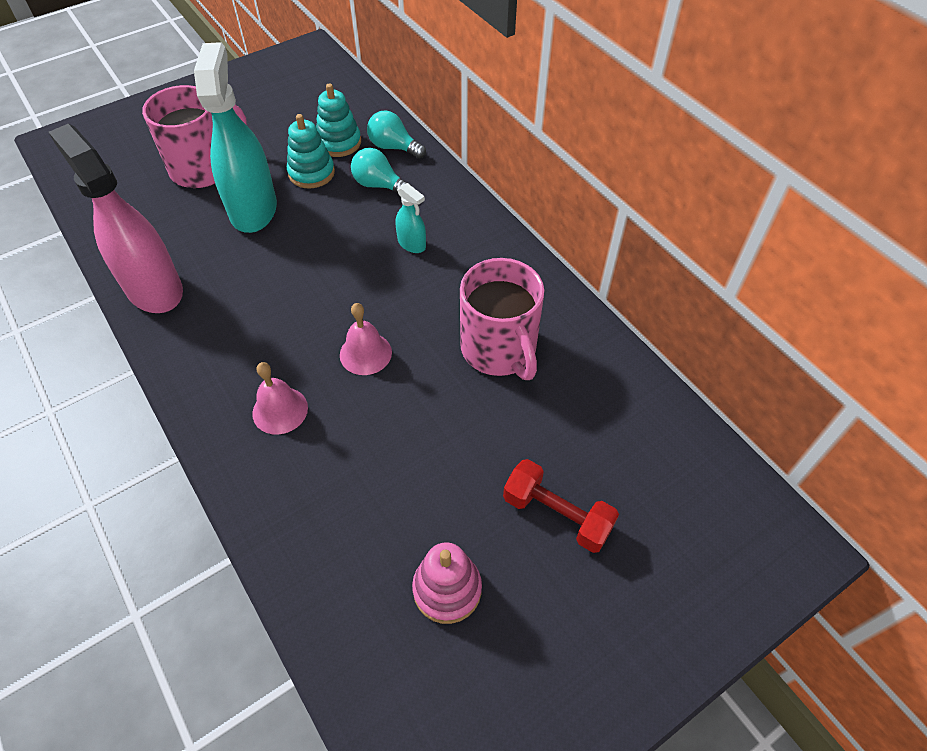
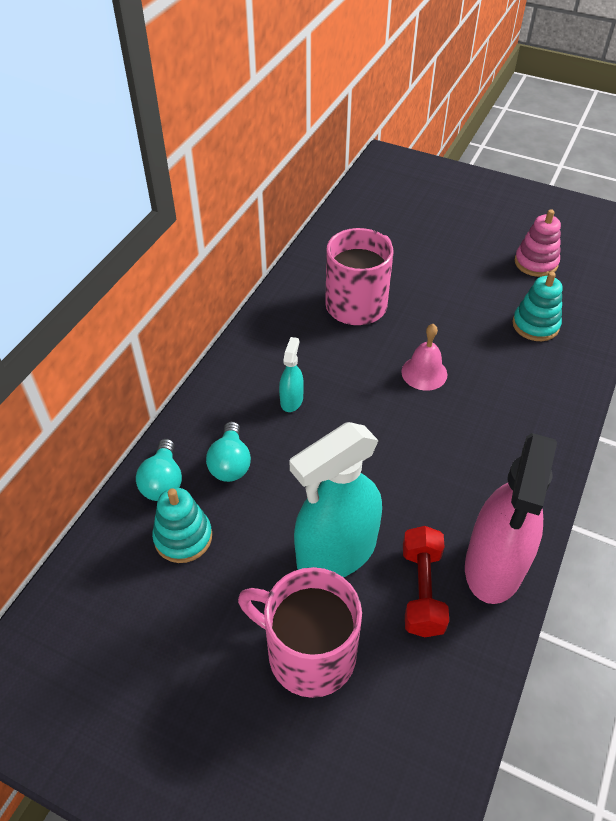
camera: 120 degrees left, 5 degrees down
(280, 410) = (513, 395): pink bell -> none
(311, 173) = (248, 533): turquoise stacking toy -> turquoise stacking toy (535, 325)
(557, 514) = (451, 239): red dumbbell -> red dumbbell (422, 590)

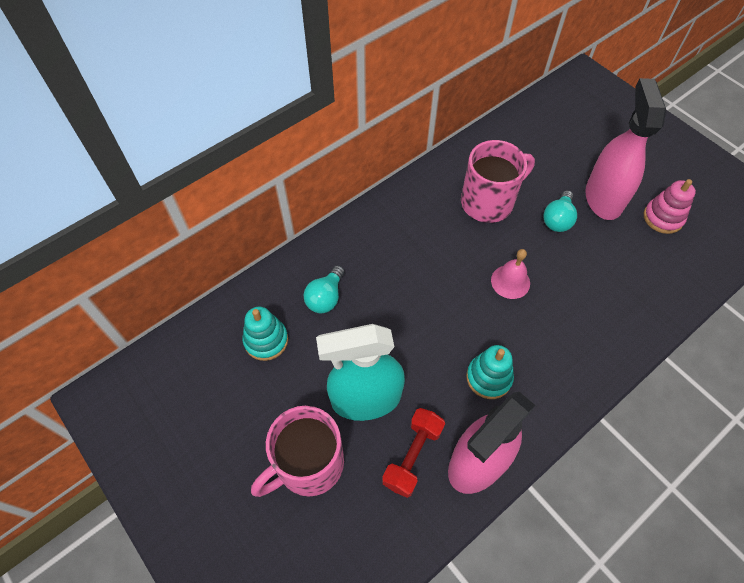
camera: 25 degrees right, 10 degrees up
(163, 482) = (272, 292): turquoise light bulb -> turquoise light bulb (557, 219)
(291, 400) = (395, 264): turquoise spray bottle -> none
(308, 653) = (308, 464): pink mug -> pink mug turned 90 degrees counterclockwise
(470, 263) = (603, 198): none -> pink spray bottle
(535, 325) = (629, 275): turquoise stacking toy -> turquoise stacking toy (489, 377)

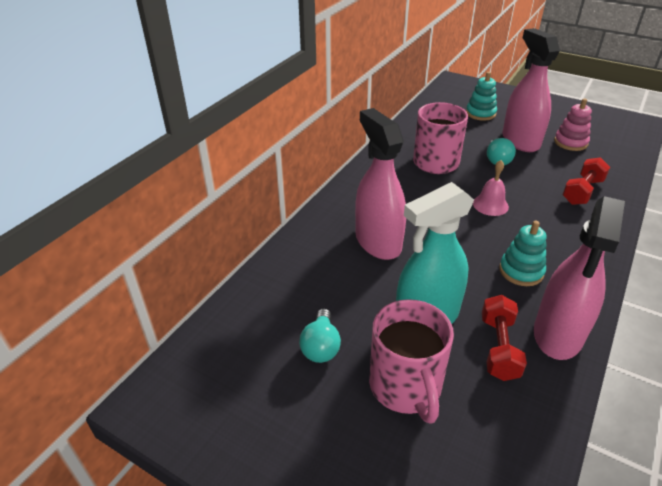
camera: 20 degrees left, 20 degrees down
(266, 340) = (304, 300): turquoise stacking toy -> turquoise stacking toy (480, 113)
(308, 464) = (406, 386): pink mug -> pink mug turned 45 degrees counterclockwise
(325, 297) = (342, 254): turquoise light bulb -> turquoise light bulb (321, 347)
(367, 293) = (378, 242): none -> pink spray bottle
(625, 295) = (582, 191): none -> red dumbbell

